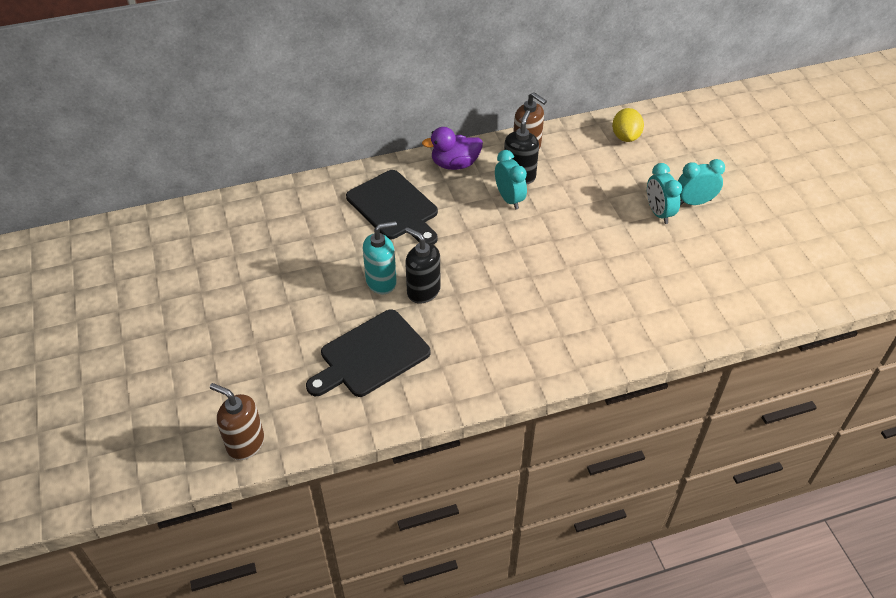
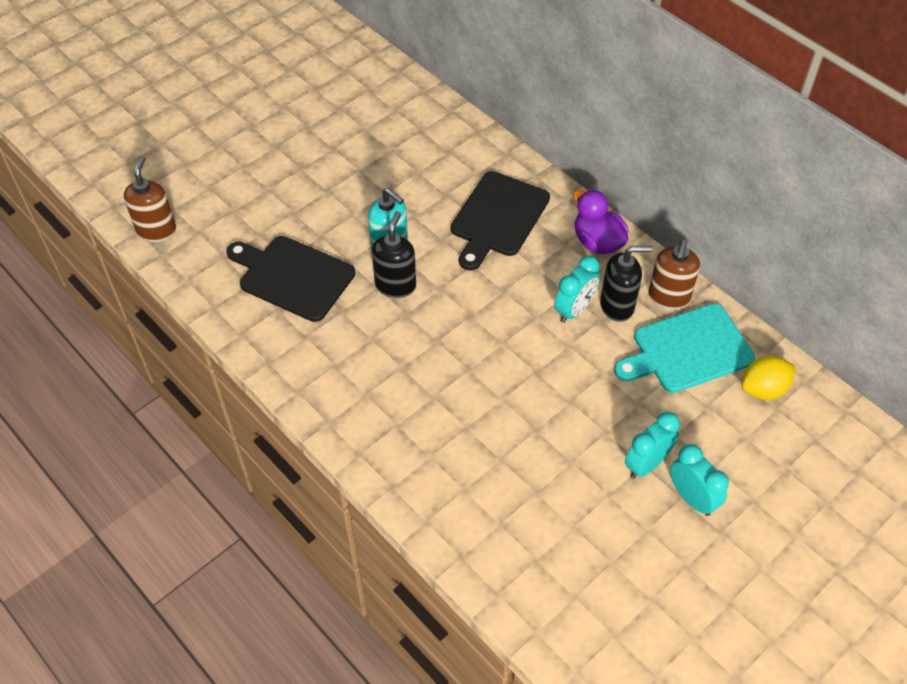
camera: 65 degrees right, 5 degrees up
(576, 157) = (687, 350): none -> turquoise cutting board

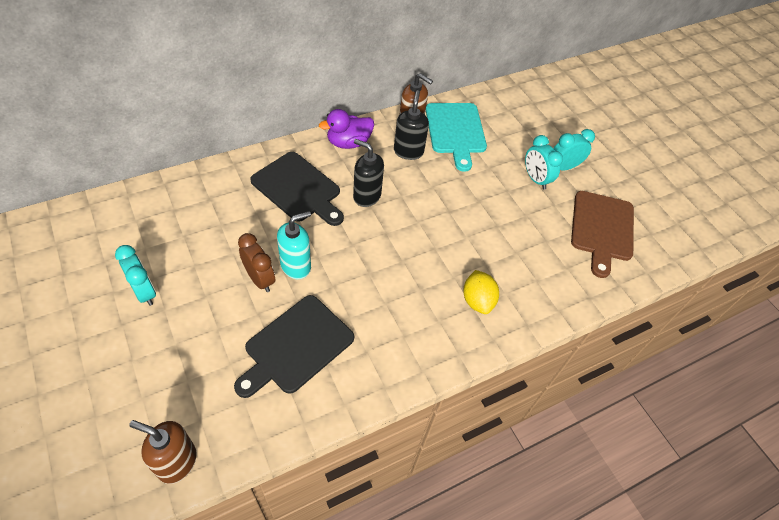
camera: 80 degrees left, 0 degrees up
(361, 224) = (260, 279): none -> brown clock
(395, 285) = (338, 272): black soap dispenser -> black soap dispenser (366, 196)
(574, 310) = (403, 174): turquoise clock -> turquoise clock (144, 292)
(591, 563) = (602, 229): none -> brown cutting board
(763, 389) = (494, 110): yellow lemon -> yellow lemon (477, 300)

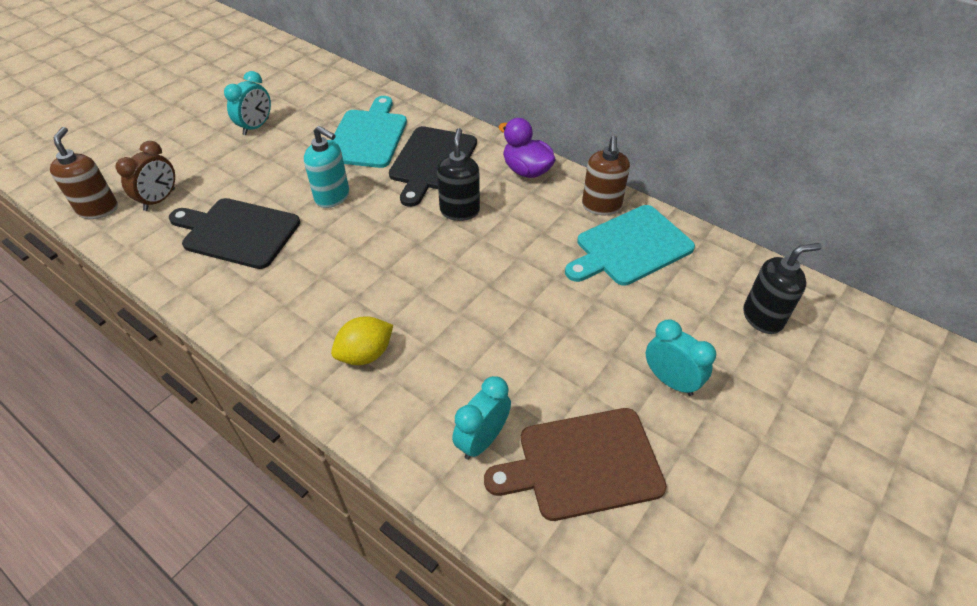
camera: 70 degrees right, 5 degrees down
(230, 215) = (368, 136): none -> turquoise cutting board
(260, 279) = (303, 181): brown clock -> brown clock (160, 200)
(408, 151) = (556, 219): black soap dispenser -> black soap dispenser (763, 317)
(535, 179) = (617, 354): turquoise clock -> turquoise clock (482, 440)

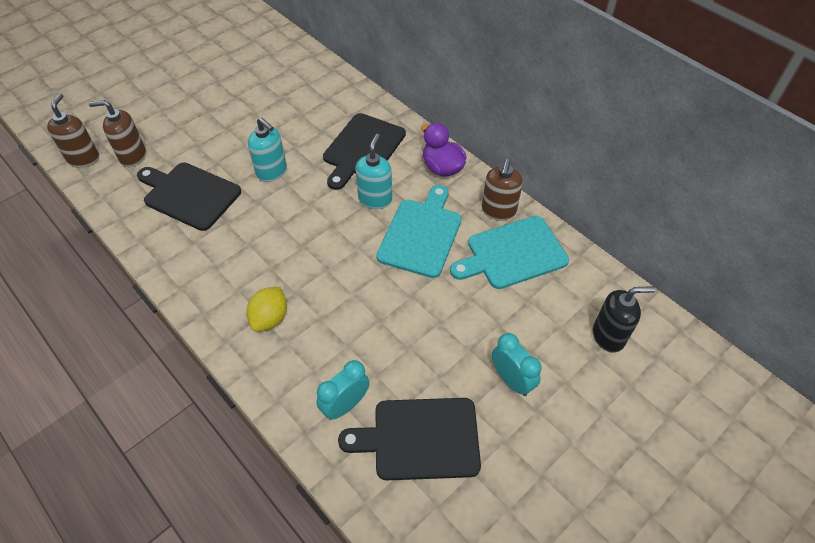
camera: 10 degrees right, 5 degrees up
(160, 200) = (133, 156): brown clock -> brown soap dispenser
(256, 127) = (221, 96): turquoise clock -> none
(365, 354) = (270, 318): yellow lemon -> yellow lemon turned 45 degrees counterclockwise
(368, 136) = (313, 116): turquoise cutting board -> turquoise cutting board (421, 234)
(459, 211) = (375, 199): black soap dispenser -> turquoise soap dispenser
(583, 464) = (420, 438): brown cutting board -> black cutting board

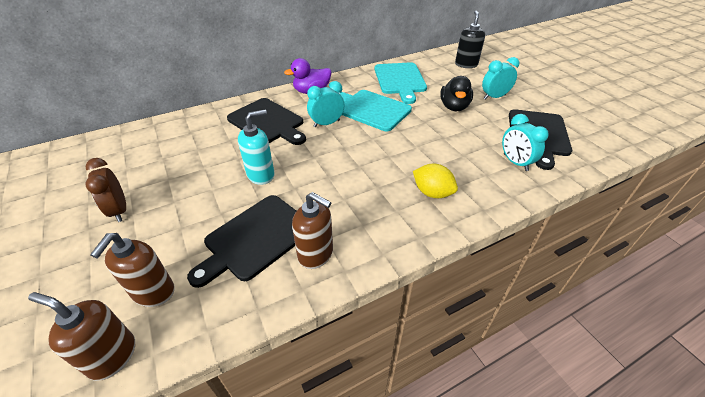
camera: 75 degrees left, 10 degrees down
(211, 102) = (119, 210): none -> brown clock
(375, 199) = (326, 123): turquoise soap dispenser -> turquoise clock
(461, 327) = (454, 107): none -> black duck
(498, 211) = (363, 78): brown soap dispenser -> brown soap dispenser (316, 254)

